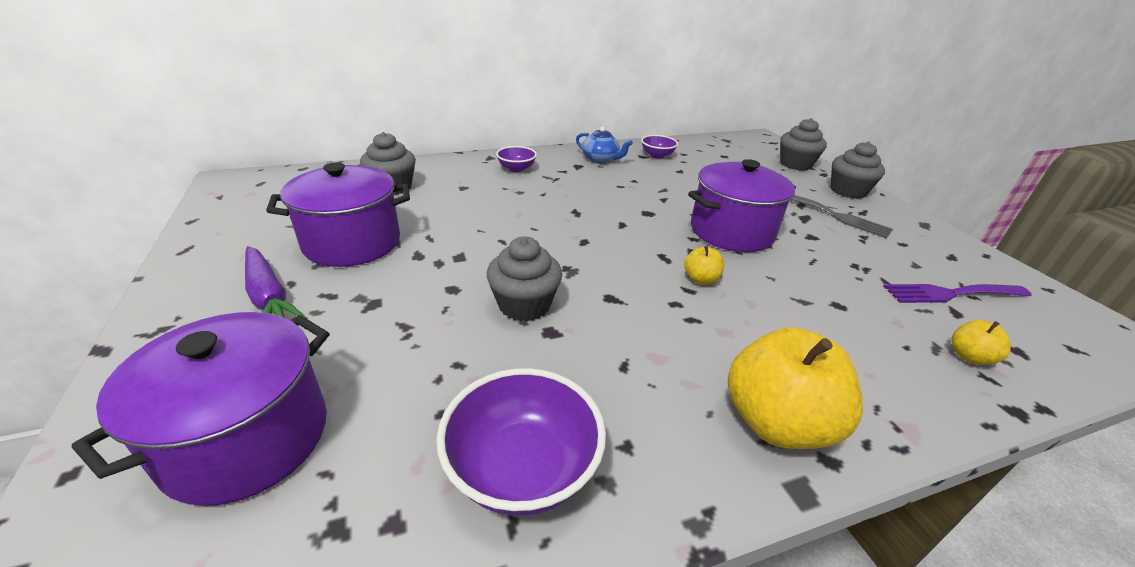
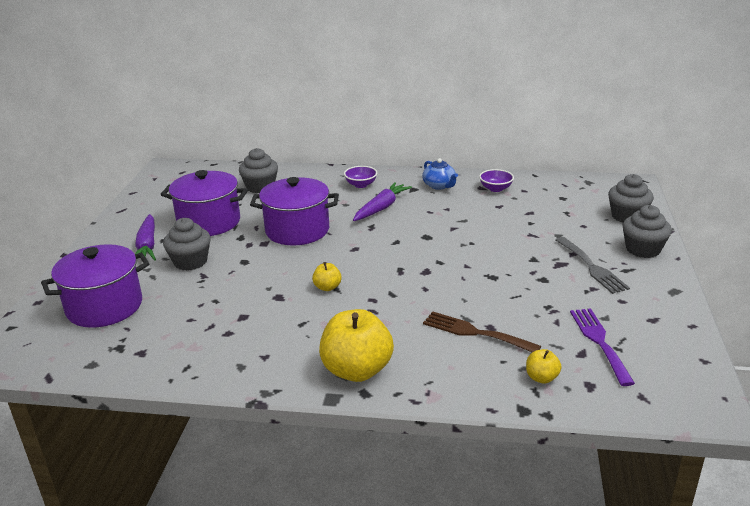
camera: 30 degrees right, 5 degrees down
(522, 468) = (208, 350): purple bowl -> none
(524, 305) = (277, 279): grey cupcake -> grey cupcake (190, 262)
(565, 190) = (381, 208): none -> purple carrot
(700, 279) = (408, 289): yellow apple -> yellow apple (327, 287)
(731, 232) = (477, 263): purple pot -> purple pot (297, 230)
(834, 317) = (475, 332): none -> brown fork
(950, 293) = (599, 342): purple fork -> purple fork turned 60 degrees clockwise

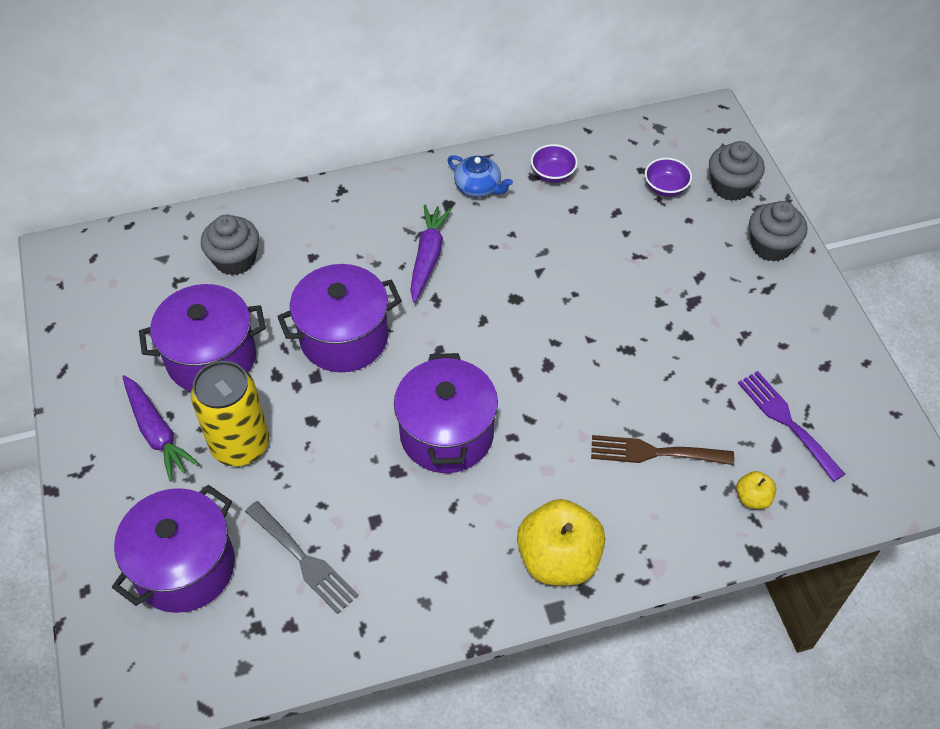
camera: 25 degrees left, 25 degrees up
(190, 262) = (240, 445): grey cupcake -> yellow can
(327, 287) = (446, 434): yellow apple -> purple pot
(361, 185) = (373, 215): purple bowl -> purple bowl (665, 187)
(592, 267) = (729, 296): grey fork -> grey fork (304, 560)

